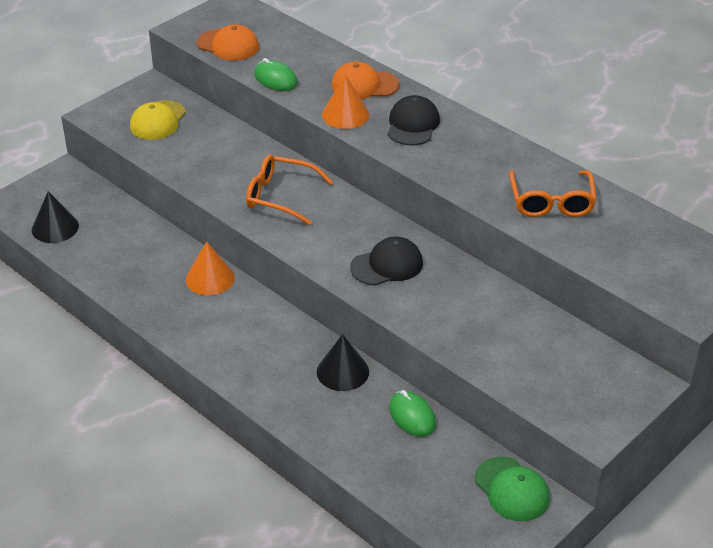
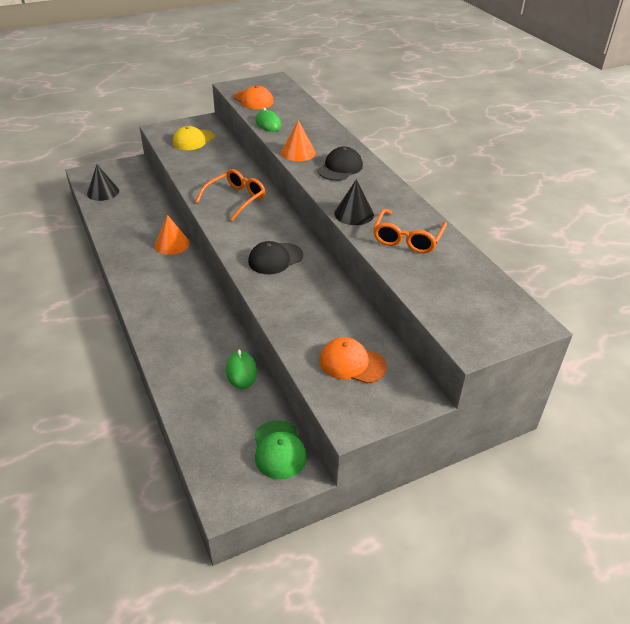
camera: 20 degrees right, 0 degrees up
(280, 196) = (235, 199): orange glasses -> orange glasses turned 90 degrees clockwise
(342, 371) = (214, 326): black cone -> black cone (354, 214)
(364, 85) = (324, 138): orange cap -> orange cap (352, 363)
(387, 265) = (275, 258): black cap -> black cap turned 150 degrees clockwise

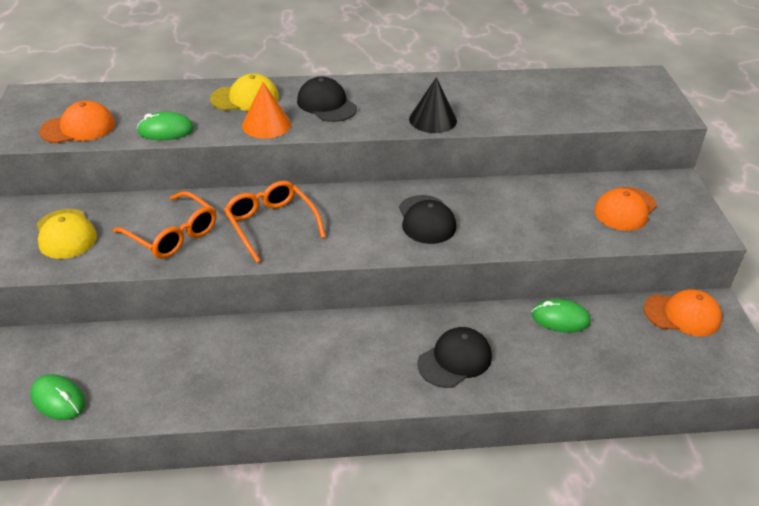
camera: 70 degrees left, 0 degrees up
(103, 192) = (58, 399): black cone -> green mouse
(172, 244) = (271, 336): orange cone -> none
(177, 323) = (455, 360): none -> black cap
(279, 450) = (682, 314): green cap -> orange cap
(324, 138) = (245, 98): none -> yellow cap
(407, 239) = (496, 100): orange glasses -> orange glasses (172, 235)

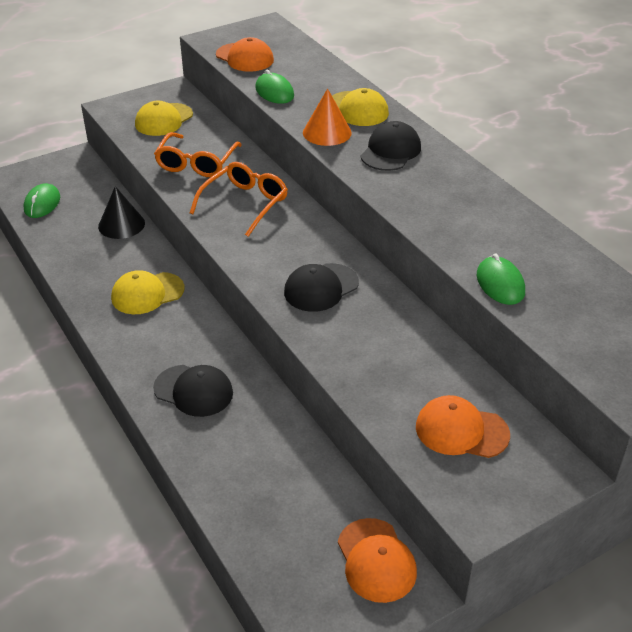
camera: 65 degrees right, 0 degrees up
(295, 353) = (147, 293): none -> yellow cap
(433, 119) = (426, 218): black cone -> black cone (121, 224)
(560, 318) = (299, 452): green mouse -> green mouse (500, 284)

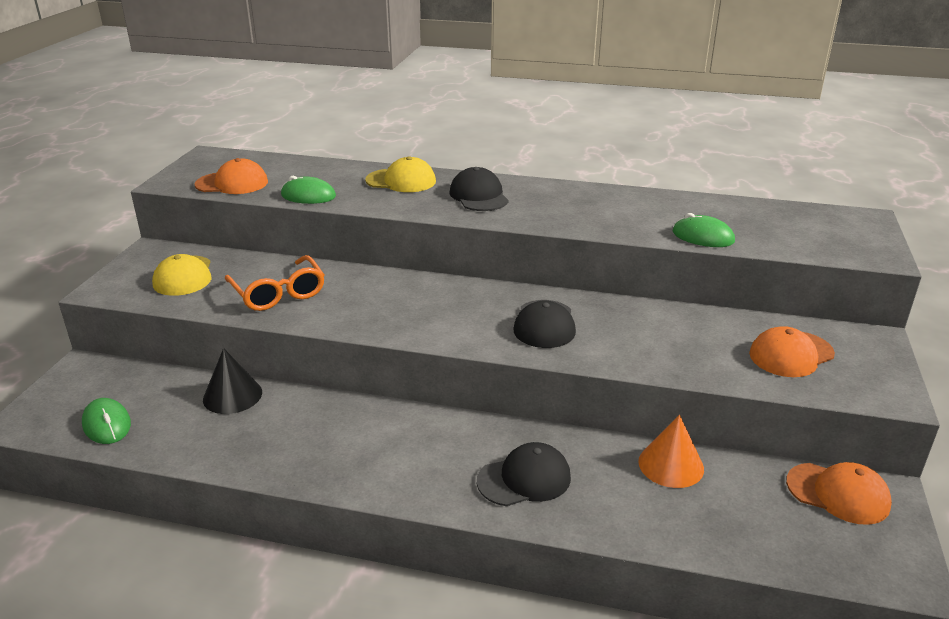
camera: 45 degrees left, 10 degrees down
(147, 293) = (354, 434): yellow cap -> none
(245, 204) = (378, 301): orange glasses -> none
(327, 132) = (407, 204): orange cone -> orange cone (671, 465)

